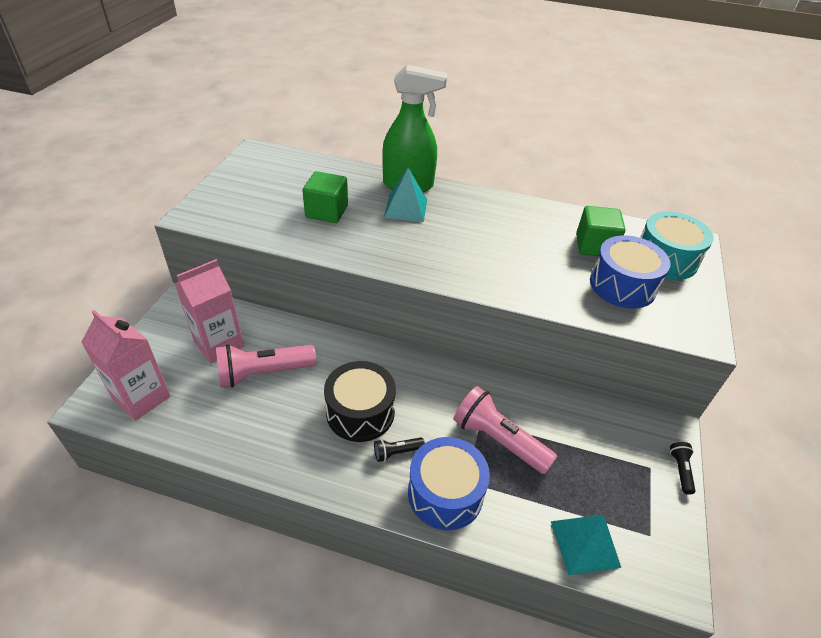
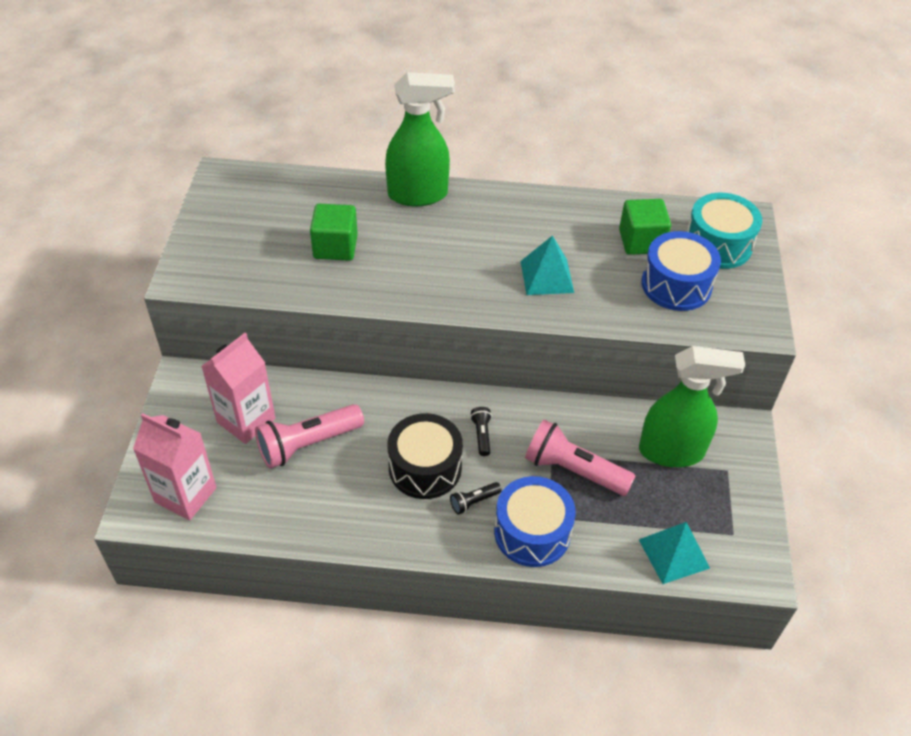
camera: 10 degrees left, 5 degrees up
(406, 208) = (424, 227): turquoise pyramid -> turquoise pyramid (546, 276)
(597, 439) = (672, 451): none -> green spray bottle
(680, 470) = (756, 467): black flashlight -> black flashlight (481, 435)

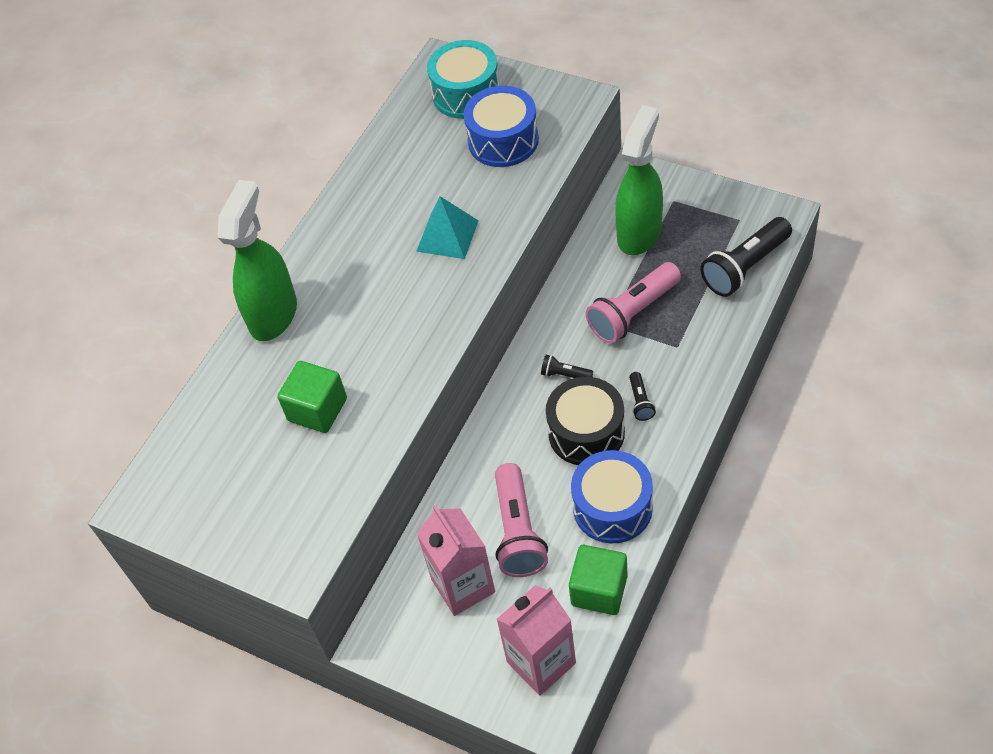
camera: 60 degrees left, 5 degrees up
(532, 532) = (689, 365): blue drum -> blue drum (612, 507)
(641, 241) = (434, 148): green cube -> green cube (599, 590)
(673, 553) = (745, 267): turquoise pyramid -> black flashlight

